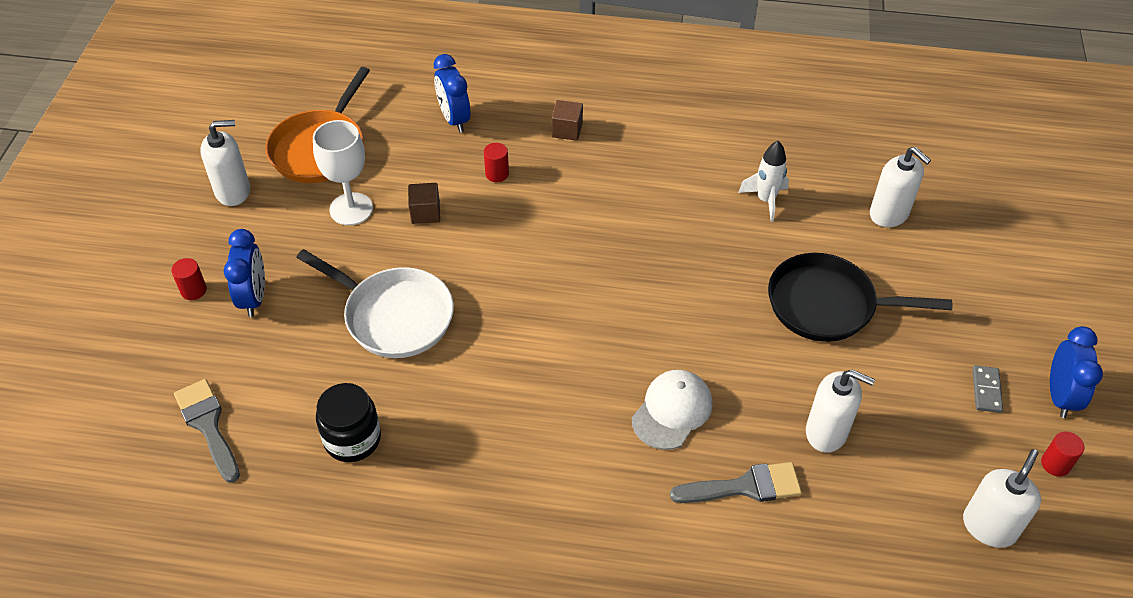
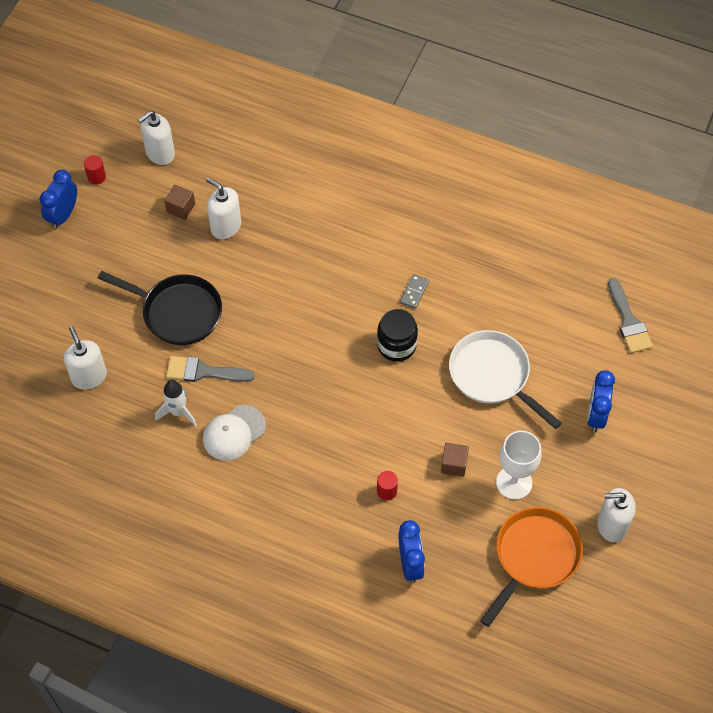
camera: 165 degrees left, 10 degrees up
(193, 290) = (642, 432): red cylinder -> none
(352, 439) = (532, 290): black jar -> black jar (396, 345)
(567, 130) = (313, 526): brown cube -> brown cube (181, 208)
(672, 411) = (318, 262): white cap -> white cap (234, 433)
(744, 487) = (292, 206): grey brush -> grey brush (203, 371)
(986, 390) = (107, 229): grey domino -> grey domino (414, 292)

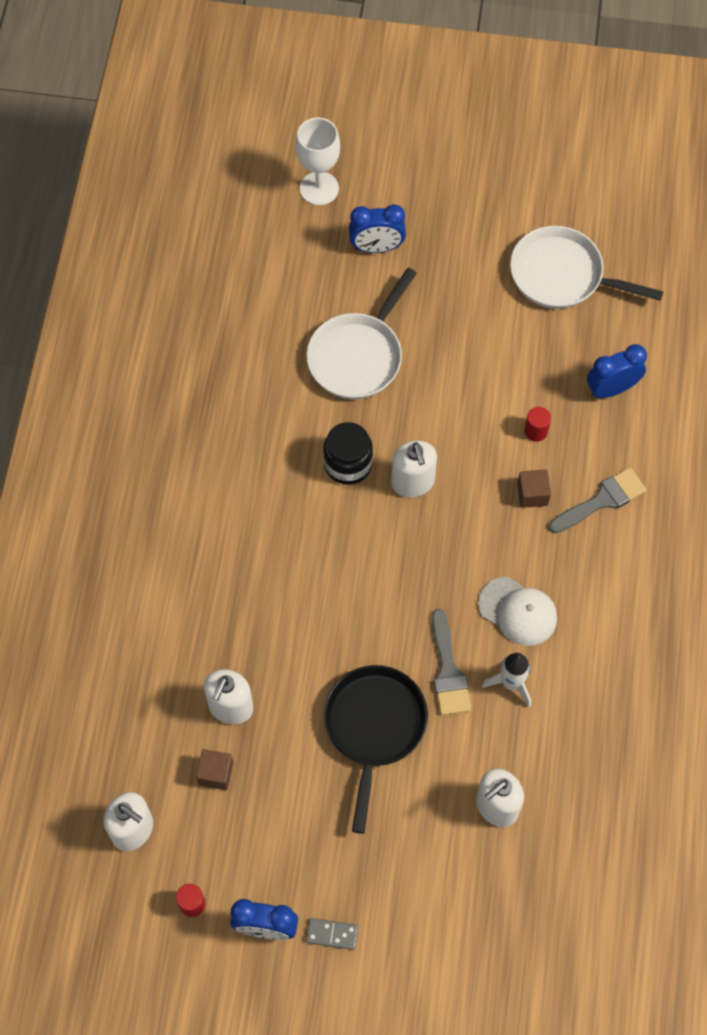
camera: 105 degrees left, 5 degrees up
(414, 292) = (269, 462): grey domino -> grey domino (332, 934)
(454, 464) = (481, 372): brown cube -> brown cube (532, 494)
(514, 482) = (483, 310): white goblet -> white goblet (319, 188)
(534, 557) = (562, 275): orange pan -> white pan
(611, 525) = (502, 212): white soap dispenser -> white soap dispenser (413, 482)
(628, 321) = (248, 235): grey brush -> grey brush (602, 500)

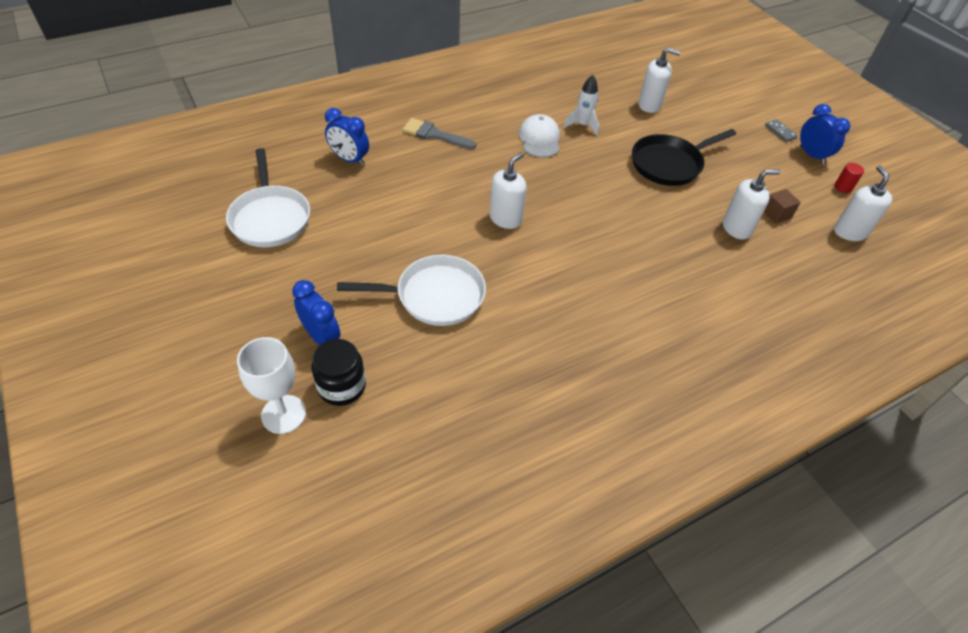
camera: 130 degrees left, 15 degrees down
(348, 464) = (525, 257): black jar -> black jar (342, 386)
(448, 670) = (604, 150): grey brush -> none
(532, 494) = (459, 163): brown cube -> none
(536, 431) = (412, 179): red cylinder -> none

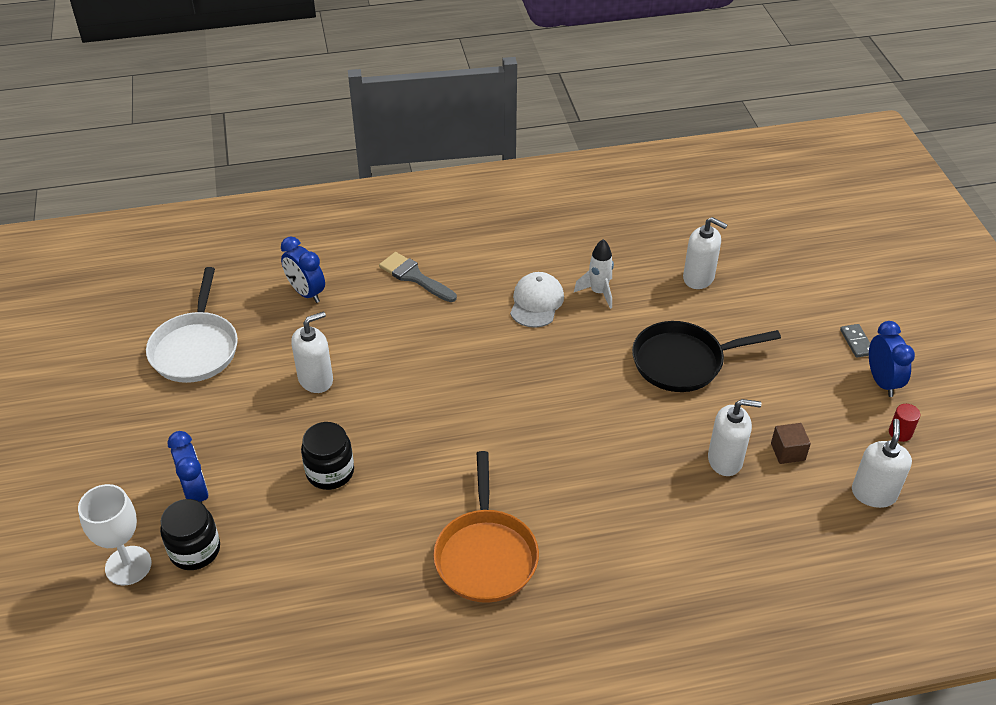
camera: 20 degrees right, 5 degrees down
(434, 296) = (330, 472): white pan -> black jar
(505, 218) = (449, 396): white soap dispenser -> white soap dispenser (316, 379)
(595, 335) = (486, 554): none -> orange pan

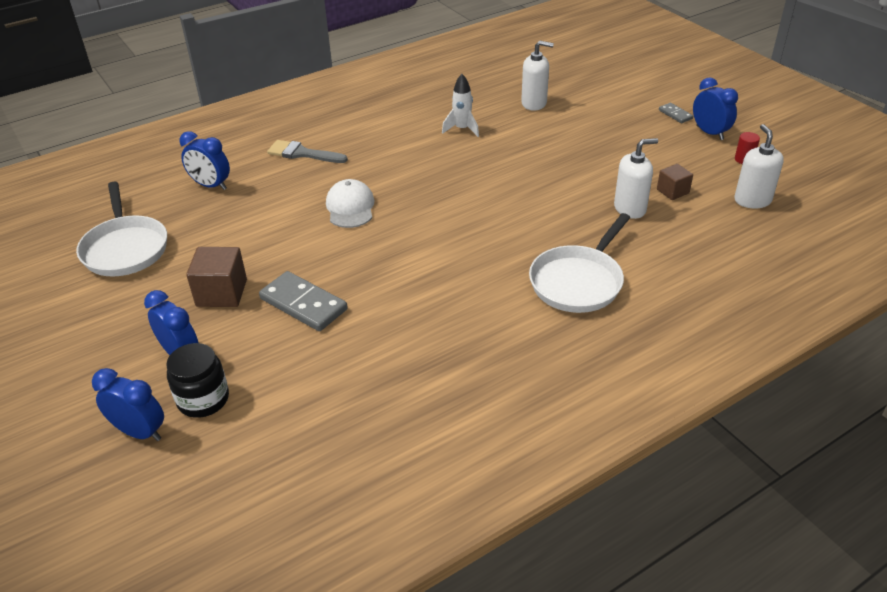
camera: 20 degrees left, 5 degrees down
(128, 565) = (140, 432): white goblet -> blue clock
(261, 432) = (221, 293): none -> brown cube
(316, 379) = (253, 242): white soap dispenser -> none
(330, 472) = (303, 304): black jar -> grey domino
(486, 554) = (478, 324): orange pan -> none
(536, 302) = (416, 146): white cap -> white cap (350, 207)
(616, 537) = (578, 281): none -> white pan
(683, 362) = (556, 156): black pan -> none

